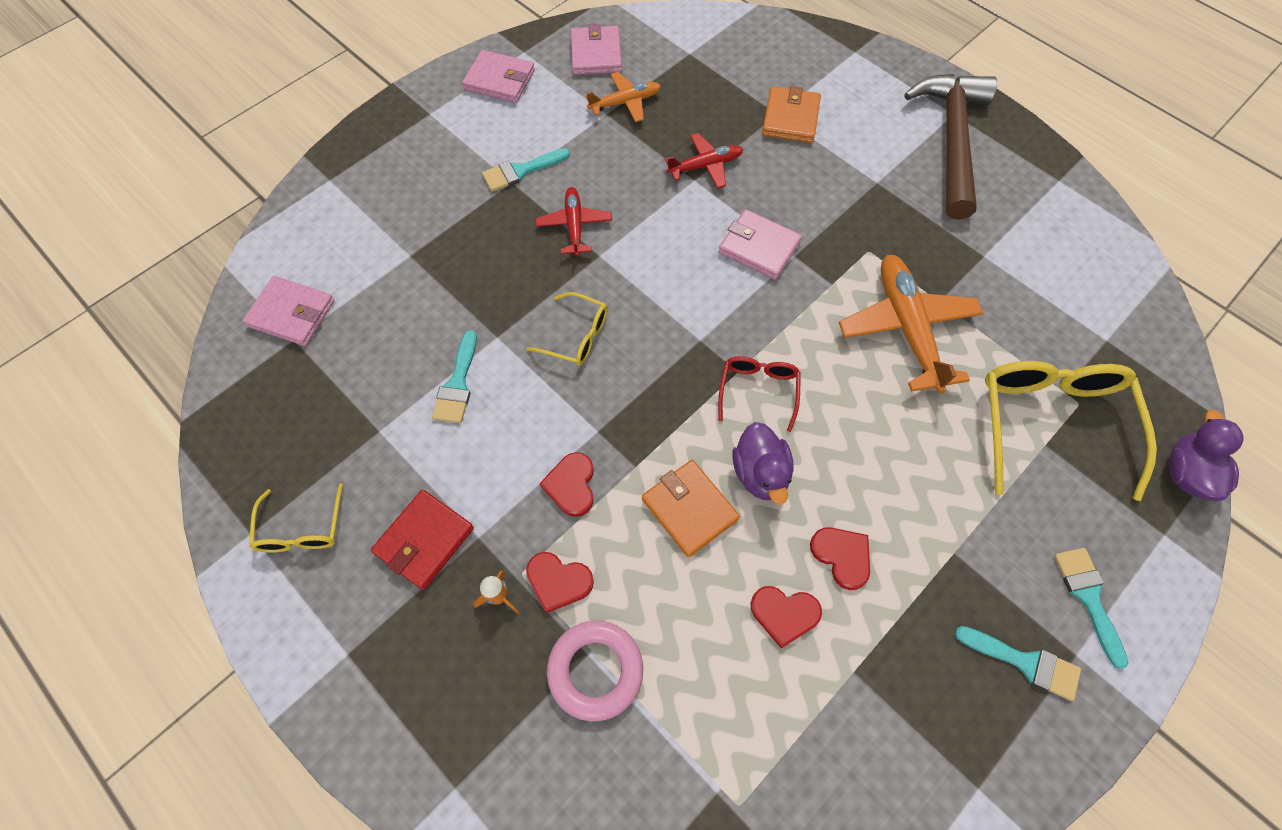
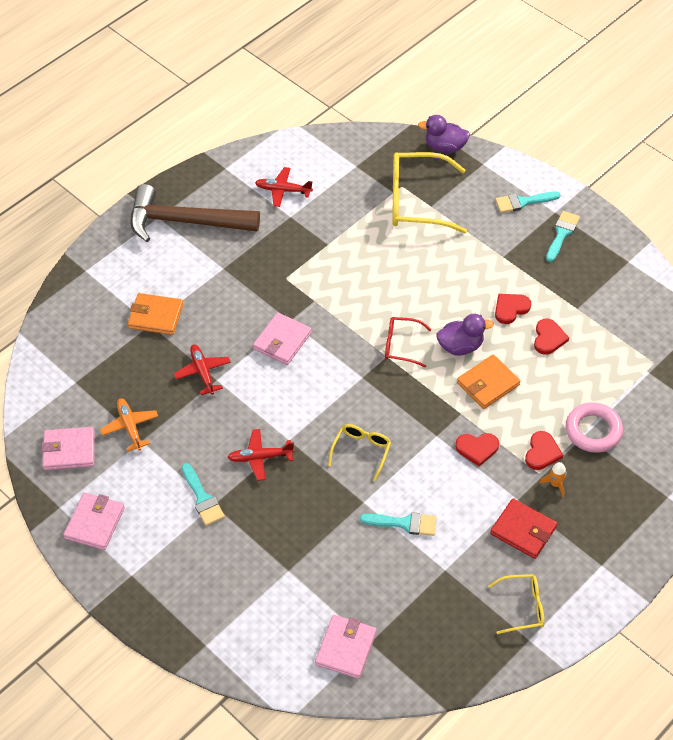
camera: 90 degrees left, 10 degrees down
(907, 329) = (350, 263): orange plane -> none
(1032, 247) = (283, 190): none -> red plane

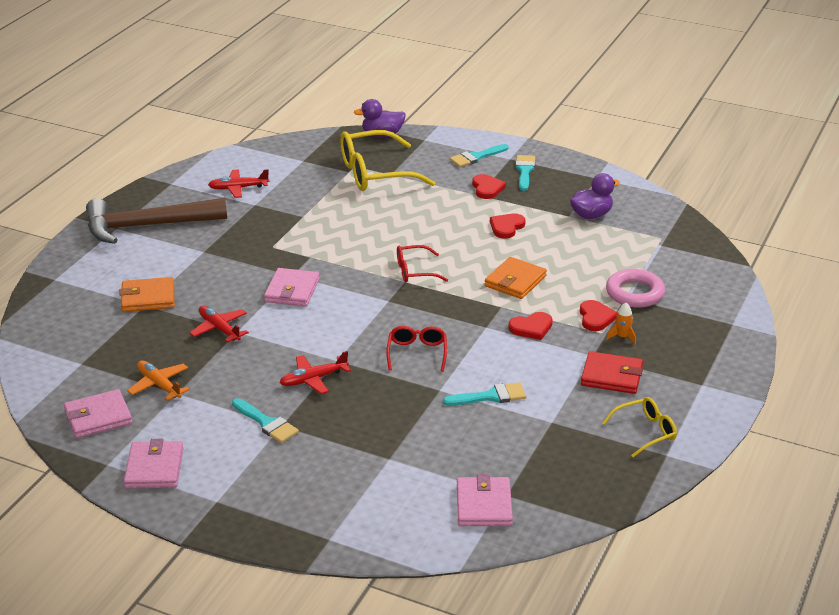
camera: 20 degrees left, 20 degrees down
(361, 451) = (417, 353): yellow glasses -> red glasses
(460, 346) = (473, 261): purple duck -> purple duck (591, 215)
(548, 338) = (554, 240): red heart -> red heart (487, 188)

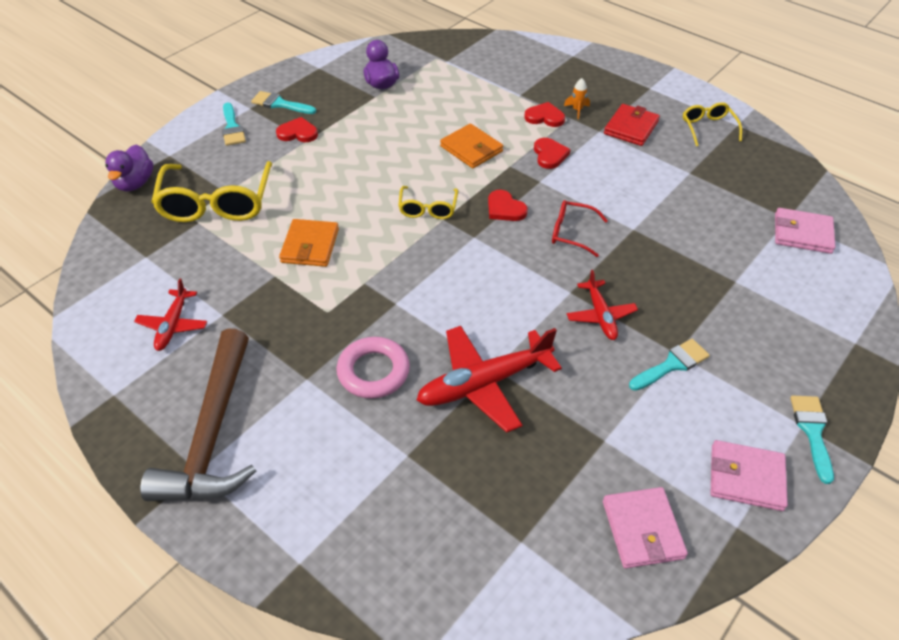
camera: 75 degrees left, 15 degrees up
(148, 298) = (392, 450): orange wallet -> orange wallet (310, 246)
(159, 385) = (586, 456): orange plane -> none
(219, 329) = (485, 383): red plane -> red plane, size x1.76
(292, 290) = (428, 308): pink wallet -> none
(414, 271) = (428, 209): red glasses -> yellow glasses
(490, 396) = (649, 199): turquoise brush -> turquoise brush (812, 431)
(506, 227) = (376, 135): red heart -> red heart (505, 208)
(634, 293) = (515, 89): pink ring -> pink ring (373, 371)

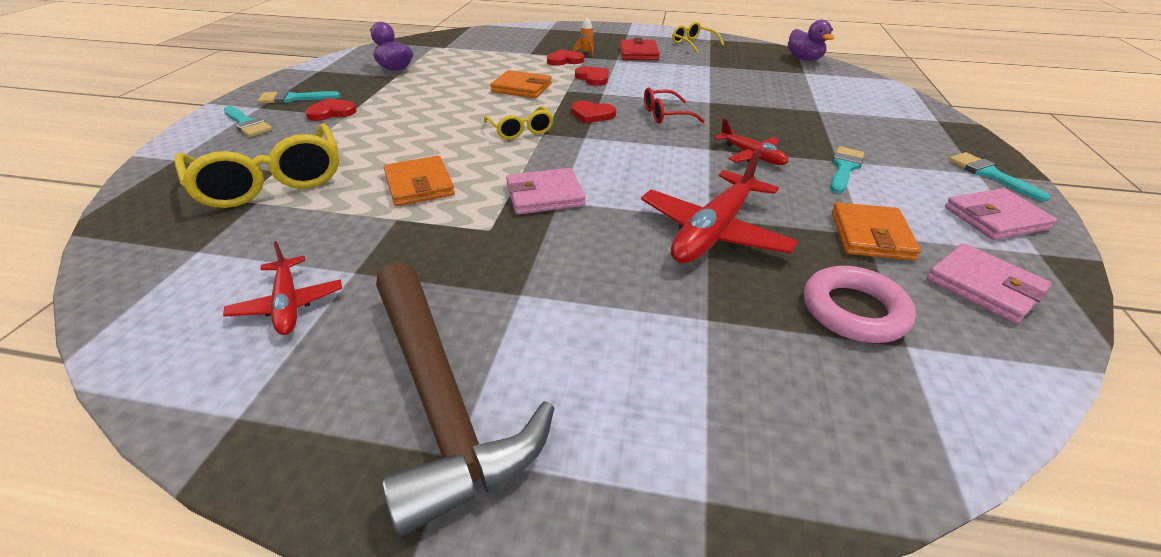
camera: 30 degrees left, 10 degrees down
(135, 183) = (137, 192): purple duck -> purple duck (804, 59)
(373, 371) = (592, 261): pink ring -> pink ring (854, 310)
(607, 443) = (870, 235): none -> orange wallet
(802, 233) = (824, 77): pink wallet -> pink wallet (544, 195)

